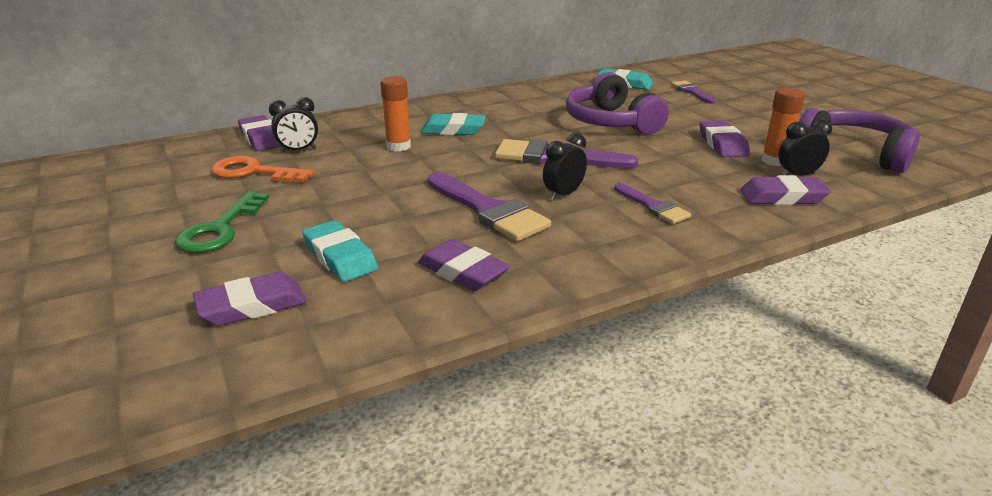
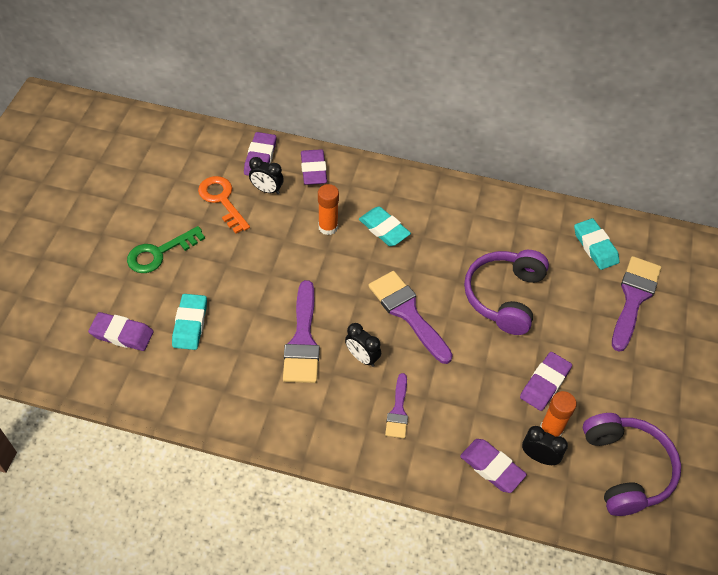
camera: 40 degrees right, 25 degrees up
(463, 272) = (232, 384): purple eraser -> purple eraser (313, 170)
(563, 195) = (362, 357): black clock -> black clock turned 135 degrees counterclockwise
(692, 92) = (634, 298): purple brush -> purple brush, size x1.74

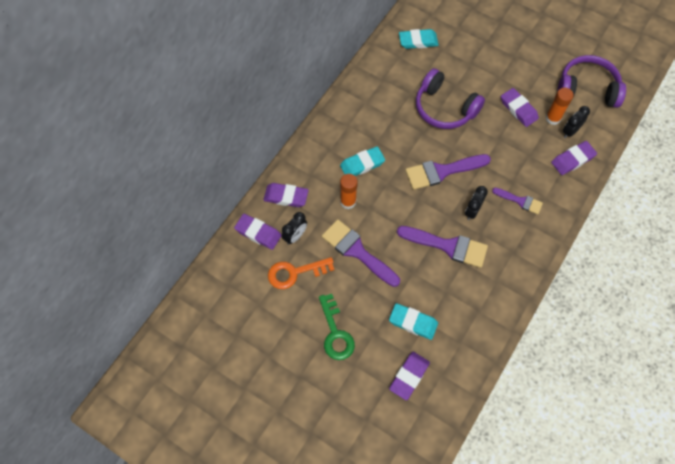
camera: 70 degrees left, 10 degrees up
(362, 357) = (472, 211): black clock -> black clock turned 150 degrees clockwise
(634, 298) = (465, 36): purple brush -> purple brush (357, 251)

